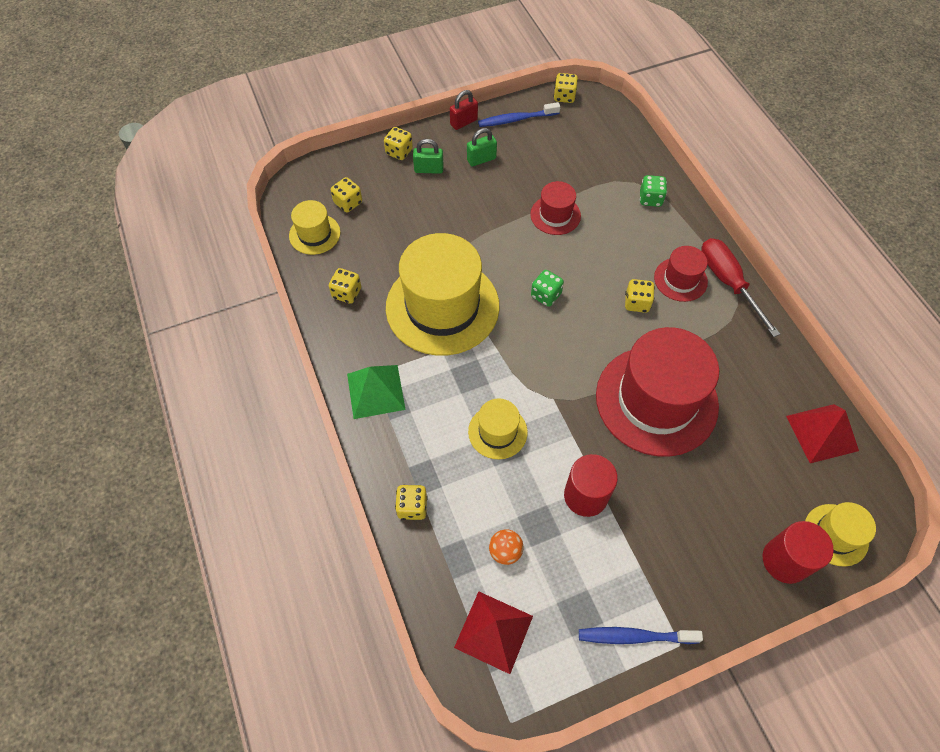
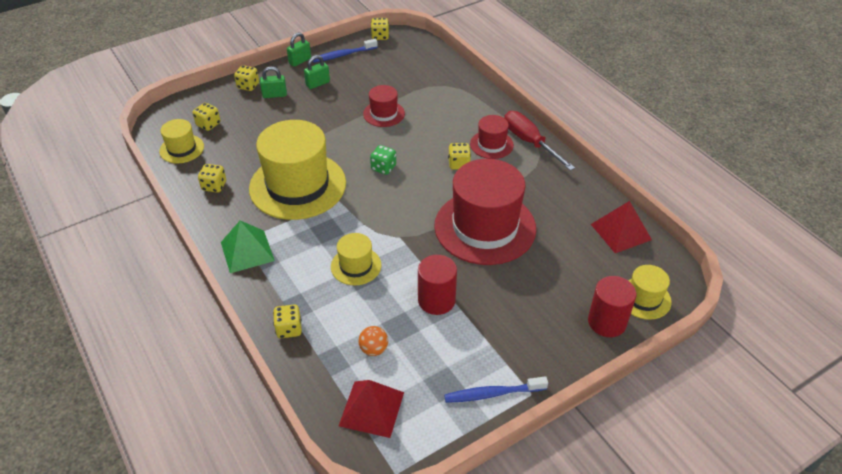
camera: 10 degrees left, 15 degrees down
(464, 122) = (300, 61): red padlock -> green padlock
(650, 199) = (459, 95): green dice -> none

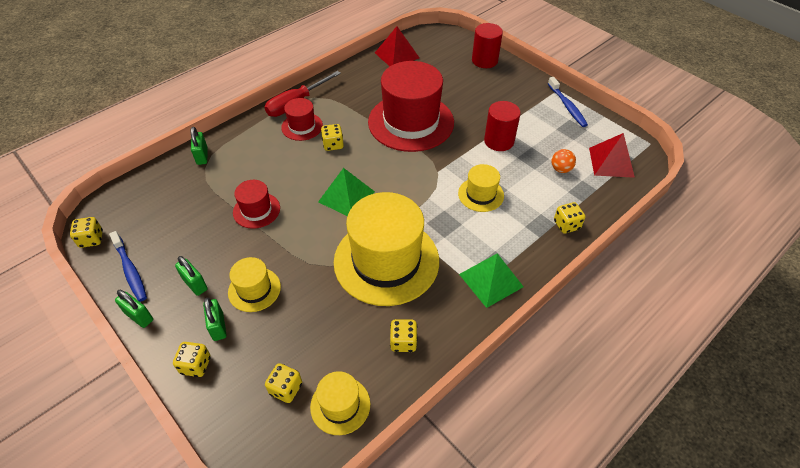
camera: 100 degrees left, 5 degrees up
(383, 168) = (346, 196): green dice -> green pyramid
(460, 84) = (202, 156): none -> green padlock
(644, 298) = (458, 46): yellow hat -> yellow hat (254, 289)

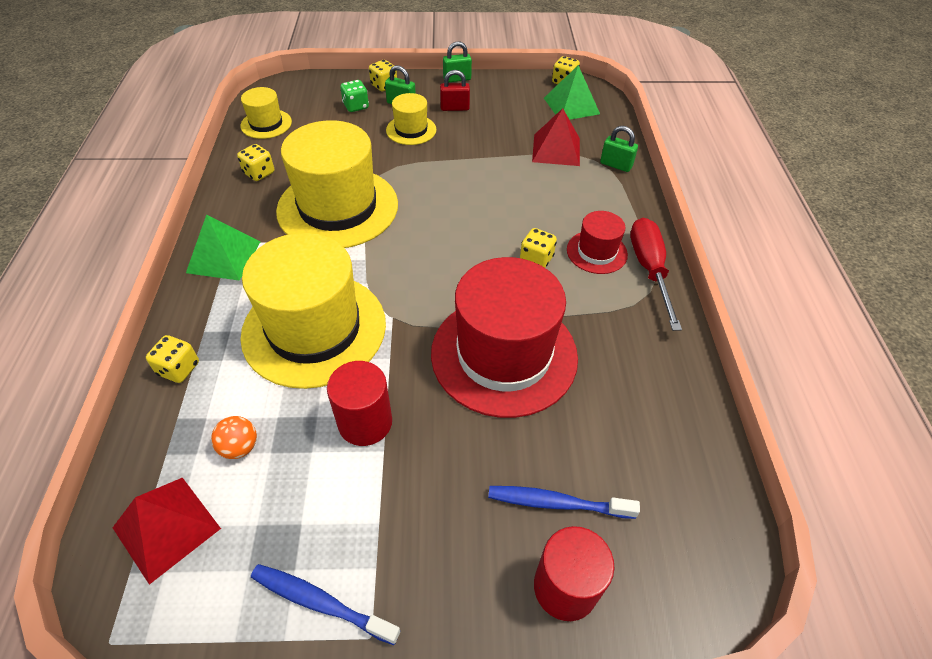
camera: 130 degrees right, 0 degrees up
(130, 270) = (507, 88): blue toothbrush -> blue toothbrush (557, 503)
(195, 284) = (454, 108): green padlock -> red padlock
(251, 358) = (356, 106): none -> green dice
(256, 210) = (497, 165): red hat -> none
(286, 389) = (312, 110): yellow dice -> none
(346, 196) = (445, 226): green pyramid -> green pyramid (571, 106)
(397, 55) = (689, 454): red pyramid -> red pyramid (556, 149)
(481, 194) = (314, 329): yellow hat -> yellow hat, size x2.10

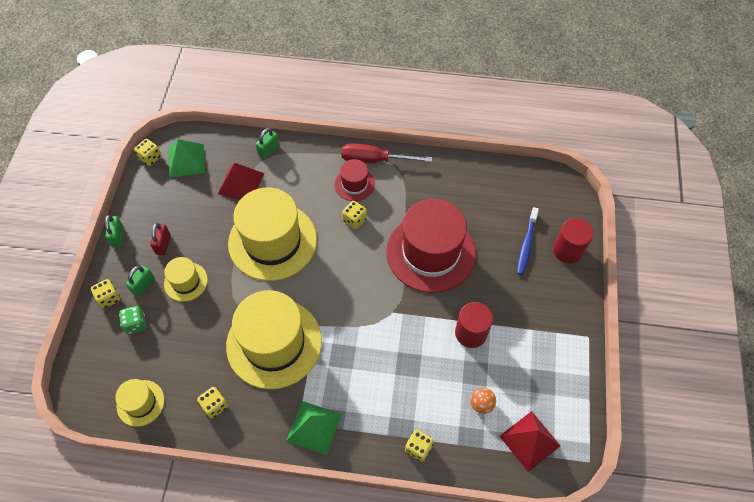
camera: 80 degrees left, 10 degrees up
(314, 329) = (395, 361): yellow hat -> yellow hat (272, 241)
(321, 602) = (572, 358): blue toothbrush -> none

